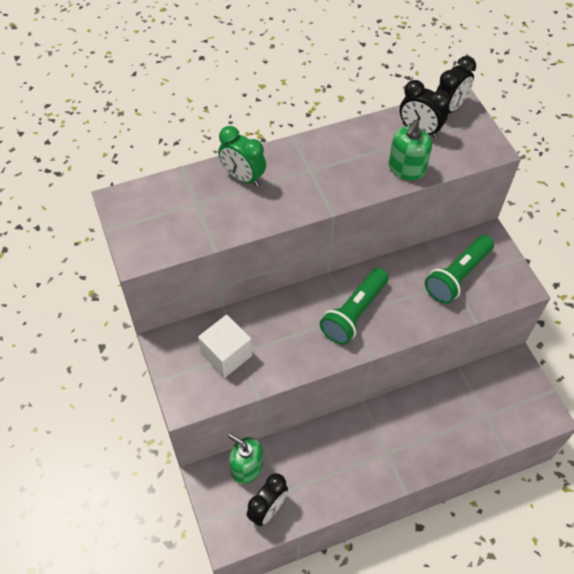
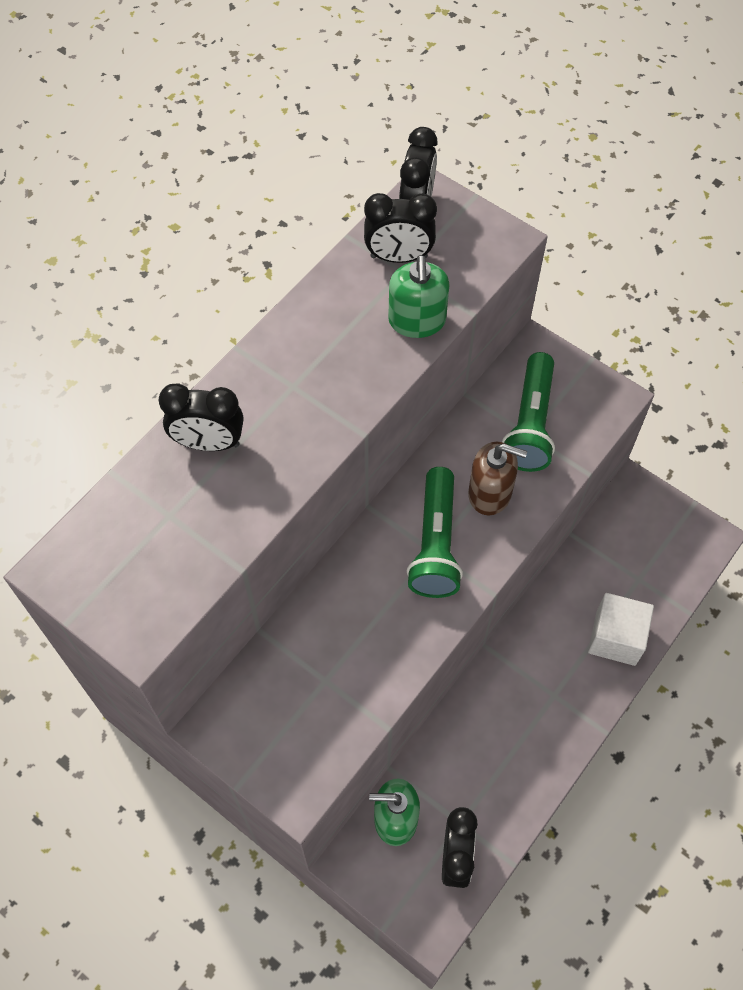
camera: 30 degrees left, 5 degrees up
(226, 354) = (308, 694): white cube -> white cube (615, 638)
(243, 177) = (208, 443): green clock -> black clock
(406, 302) = (490, 493): none -> brown soap dispenser

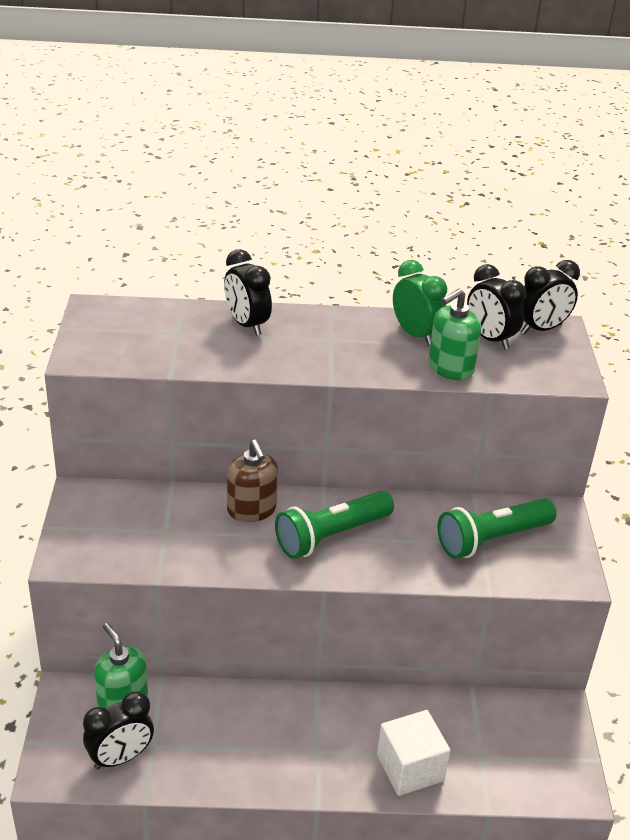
camera: 50 degrees right, 25 degrees down
(344, 310) = (415, 334): none -> green clock
(490, 493) = (406, 545): brown soap dispenser -> brown soap dispenser (251, 509)

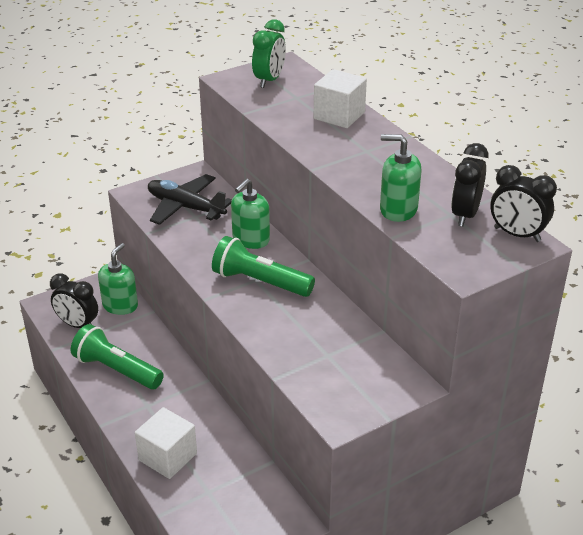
camera: 60 degrees right, 0 degrees up
(140, 531) = (186, 207): none -> black plane
(246, 325) = (339, 115): black clock -> white cube
(251, 509) = (250, 239): brown soap dispenser -> green soap dispenser
(415, 334) = (422, 181): green clock -> green clock (269, 80)
(492, 539) = (337, 358): green flashlight -> green flashlight (117, 370)

